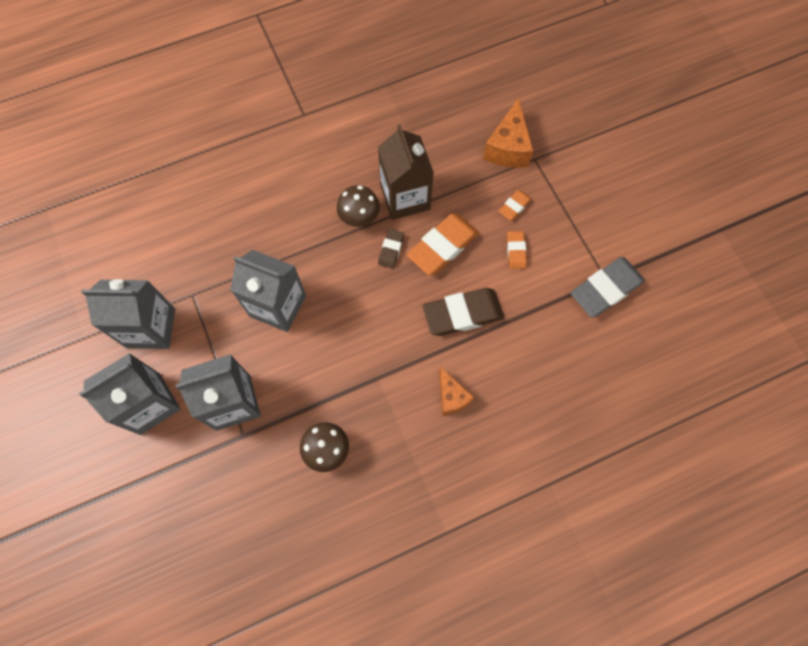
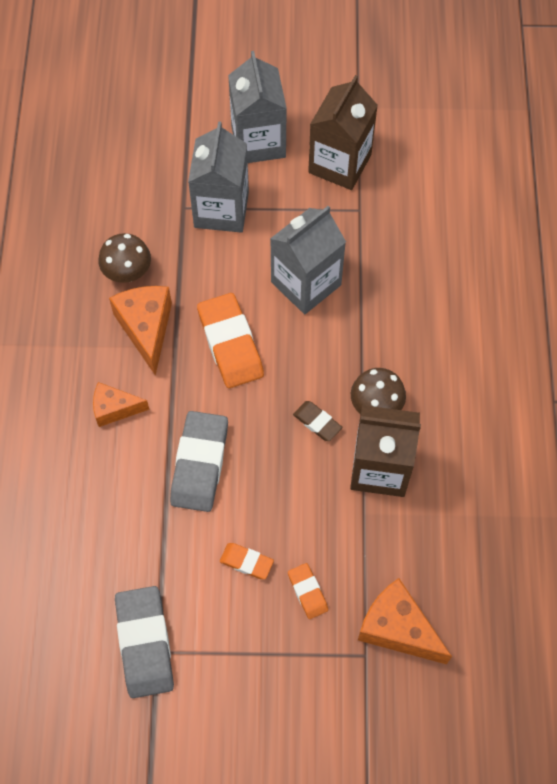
camera: 115 degrees right, 5 degrees down
(151, 327) = (340, 163): grey carton -> brown carton
(372, 408) = (146, 329): none -> orange cheese
(443, 246) = (294, 481): orange eraser -> orange eraser (230, 344)
(463, 314) = (200, 464): brown eraser -> grey eraser

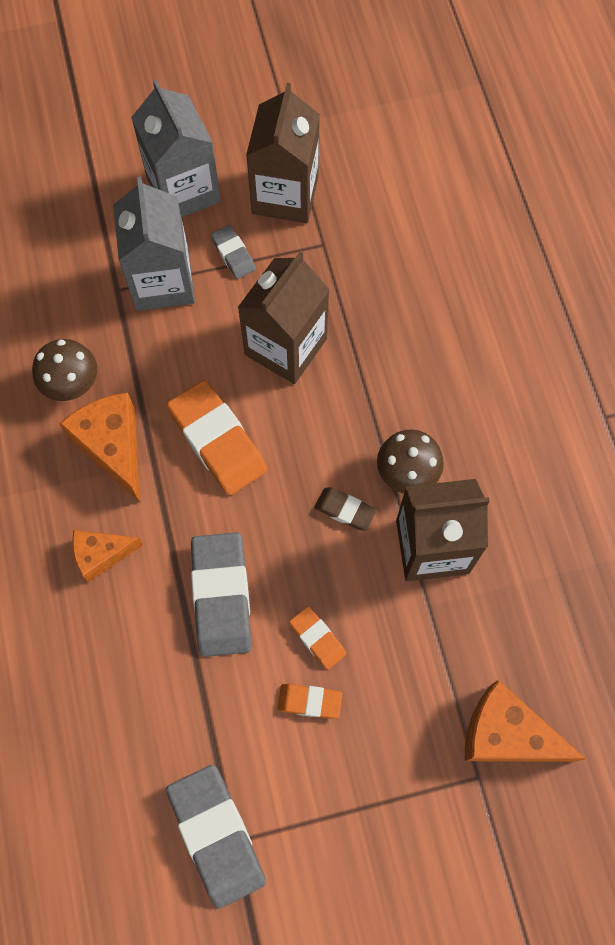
camera: 15 degrees left, 5 degrees up
(284, 201) = (233, 254): none -> grey eraser
(306, 283) = (285, 346): grey carton -> brown carton
(307, 592) = (390, 718): orange eraser -> orange eraser (317, 638)

